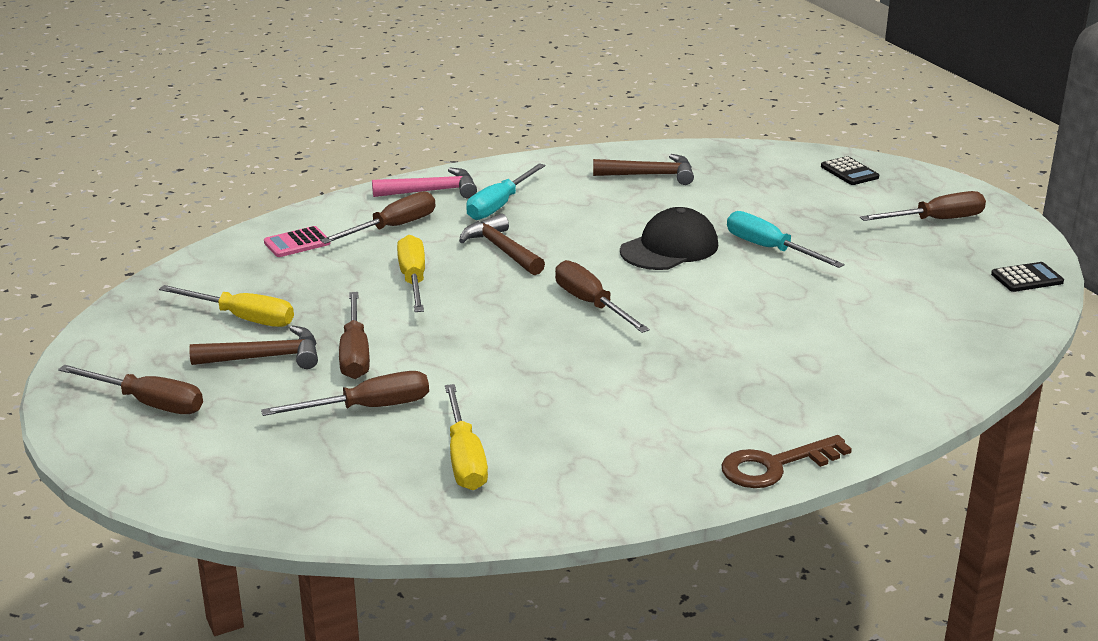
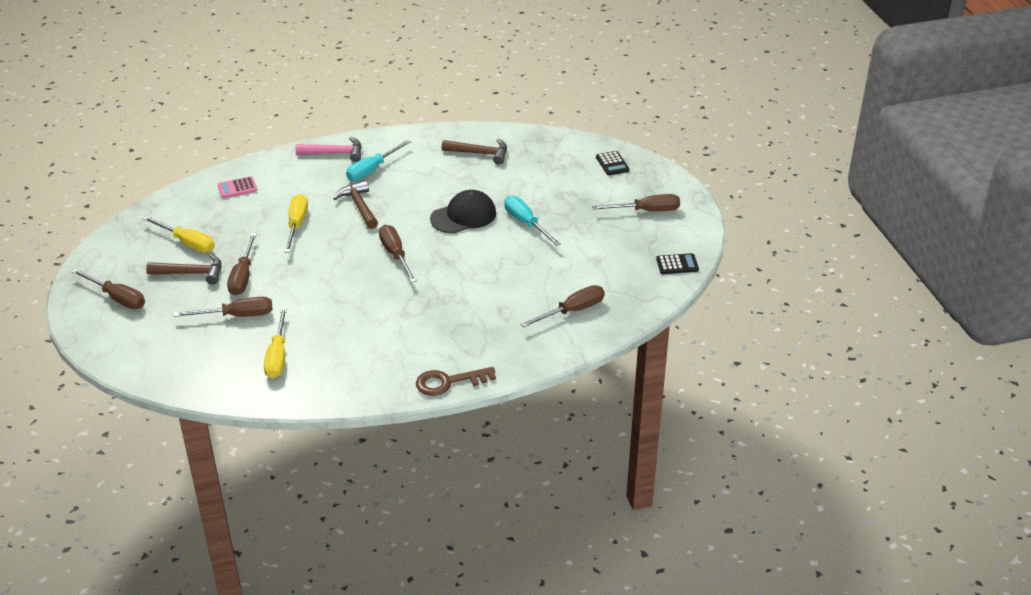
camera: 10 degrees right, 10 degrees up
(393, 227) = (299, 181): brown screwdriver -> brown screwdriver (572, 311)

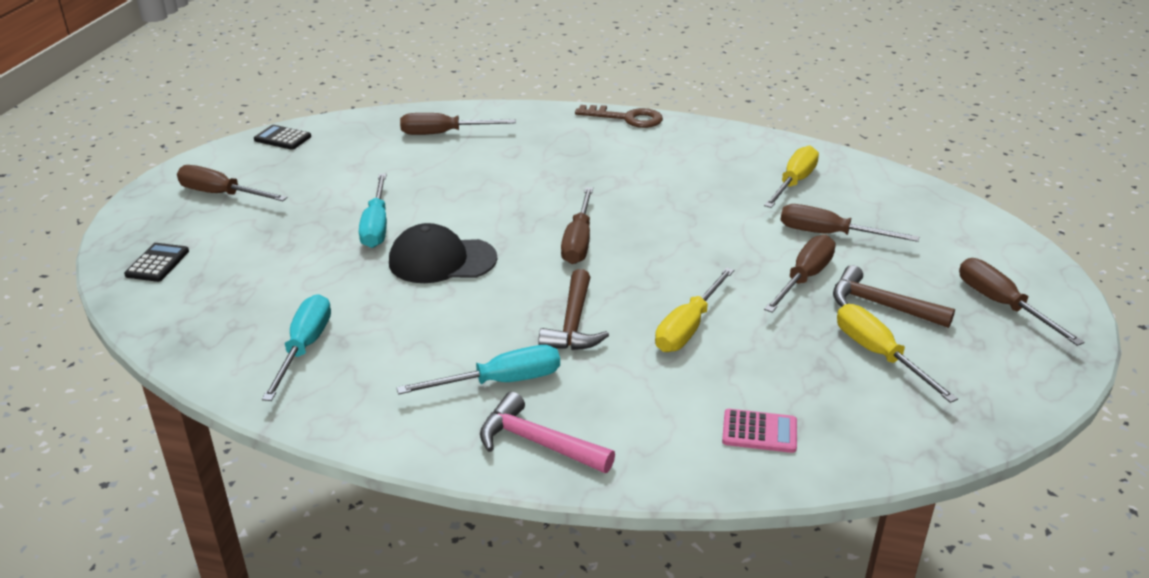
camera: 150 degrees left, 5 degrees down
(480, 153) = (304, 348): brown hammer -> turquoise screwdriver

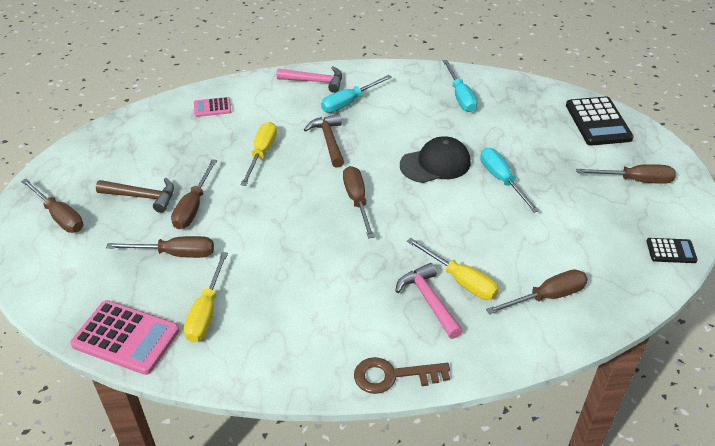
camera: 160 degrees right, 10 degrees up
(157, 263) = (598, 122): black calculator -> black calculator, size x1.86
(559, 151) = (428, 300): none -> pink hammer
(878, 354) = (148, 162): yellow screwdriver -> yellow screwdriver (460, 280)
(880, 180) = (126, 337): none -> pink calculator

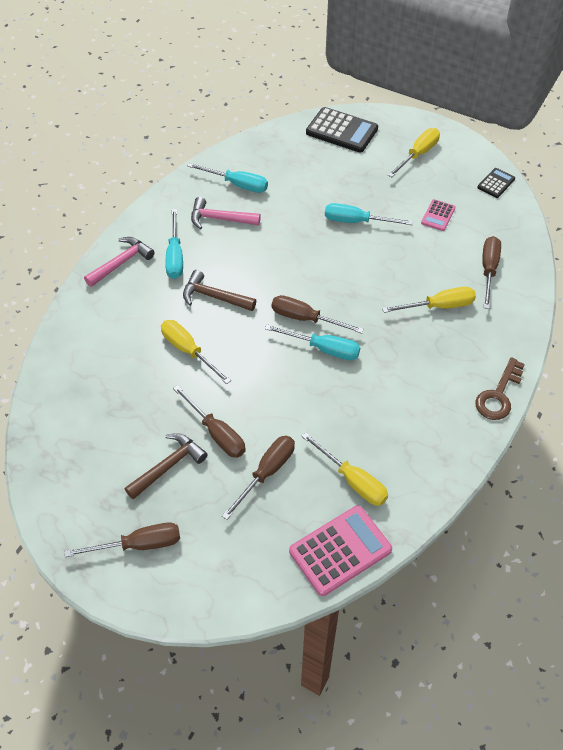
camera: 55 degrees left, 10 degrees up
(212, 107) = (85, 355): pink calculator -> pink calculator (438, 215)
(334, 227) = (323, 349): none -> turquoise screwdriver
(428, 300) = (444, 335): pink hammer -> pink hammer (219, 219)
(435, 164) = (304, 247): black cap -> none
(635, 180) = (418, 154): brown screwdriver -> yellow screwdriver

